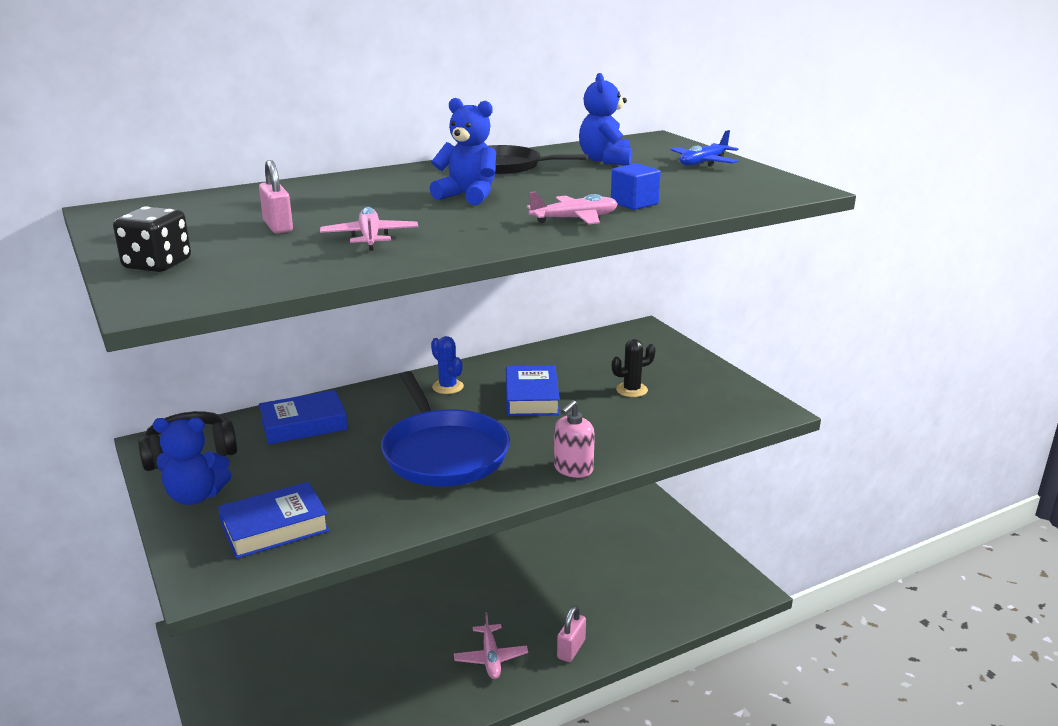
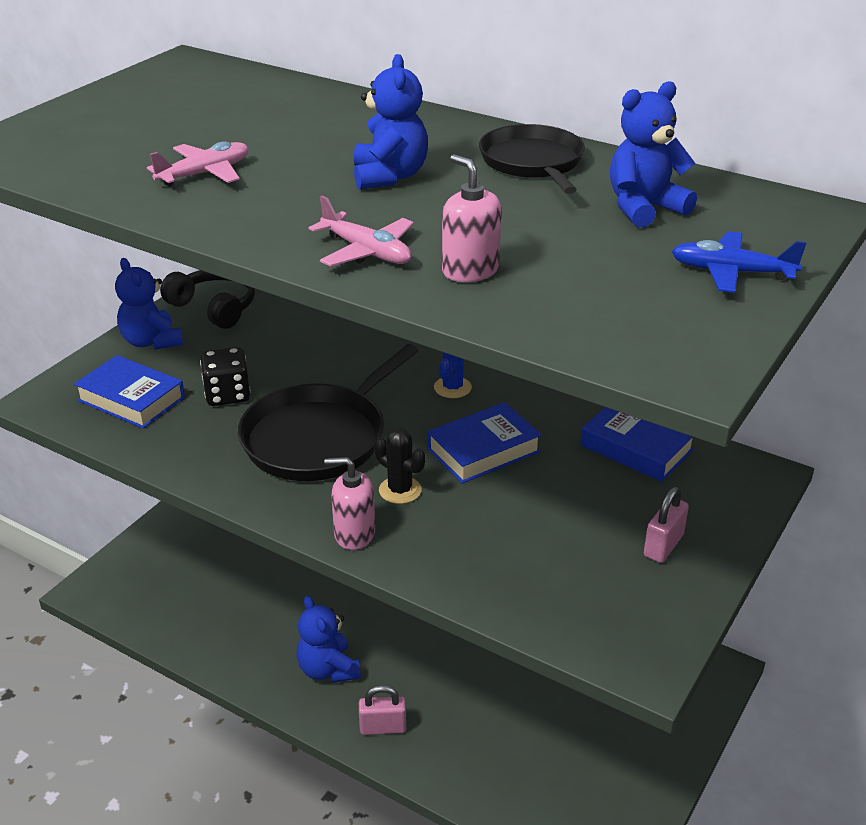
camera: 60 degrees right, 10 degrees up
(157, 264) = (66, 122): black dice -> black dice (227, 394)
(278, 226) = (202, 129): pink padlock -> pink padlock (663, 546)
(304, 424) = (304, 339): blue book -> blue book (636, 447)
(443, 452) = (319, 437): blue pan -> black pan
(491, 658) = (328, 669): pink plane -> blue teddy bear
(631, 390) = (576, 518): black cactus -> black cactus (400, 490)
(634, 203) = (470, 270): blue cube -> pink soap dispenser

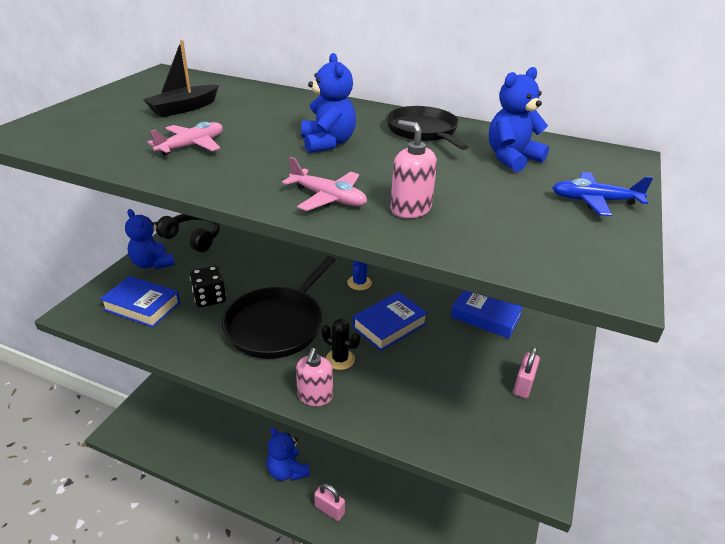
camera: 10 degrees left, 0 degrees up
(203, 118) = (184, 108): none -> black boat
(354, 534) = (315, 396): pink soap dispenser -> pink soap dispenser turned 75 degrees counterclockwise
(383, 727) = (329, 510): pink padlock -> pink padlock turned 45 degrees clockwise

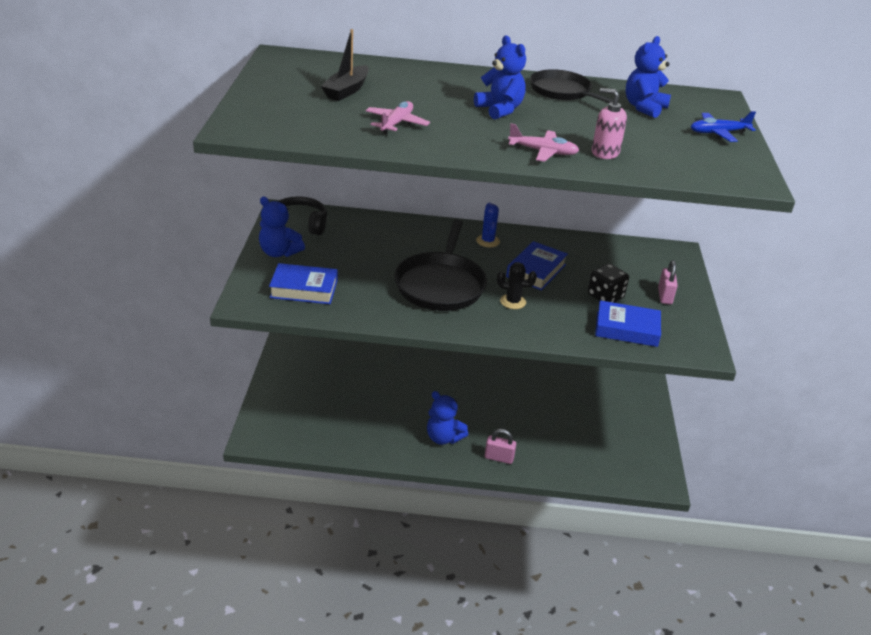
camera: 20 degrees left, 0 degrees up
(210, 298) = (362, 273): black dice -> black dice (605, 296)
(315, 396) = (511, 330): pink soap dispenser -> none
(486, 316) = (610, 251): blue book -> blue book (626, 329)

